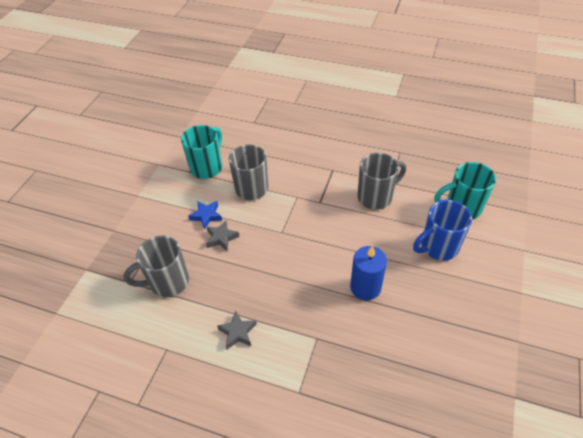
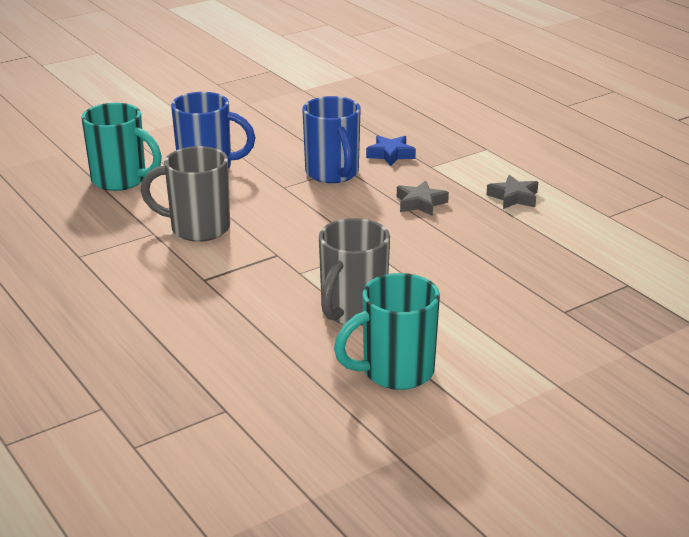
camera: 145 degrees left, 20 degrees down
(168, 282) = (571, 264): grey mug -> none
(206, 216) = (459, 307): blue star -> blue star (390, 154)
(221, 238) = (459, 275): grey star -> grey star (420, 203)
(365, 287) = (333, 174): blue candle -> blue mug

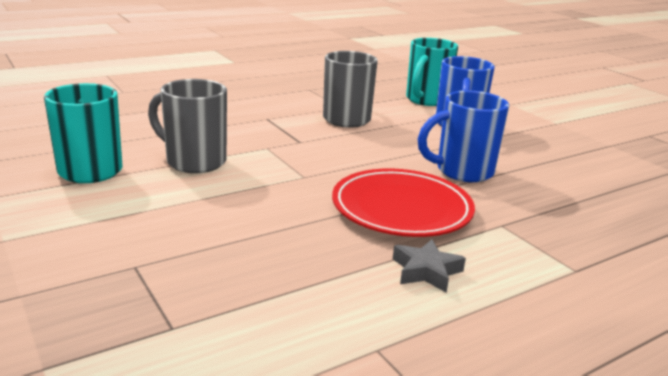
camera: 90 degrees right, 5 degrees down
(390, 154) = (523, 204): blue star -> none
(420, 203) = (401, 209): grey star -> red plate

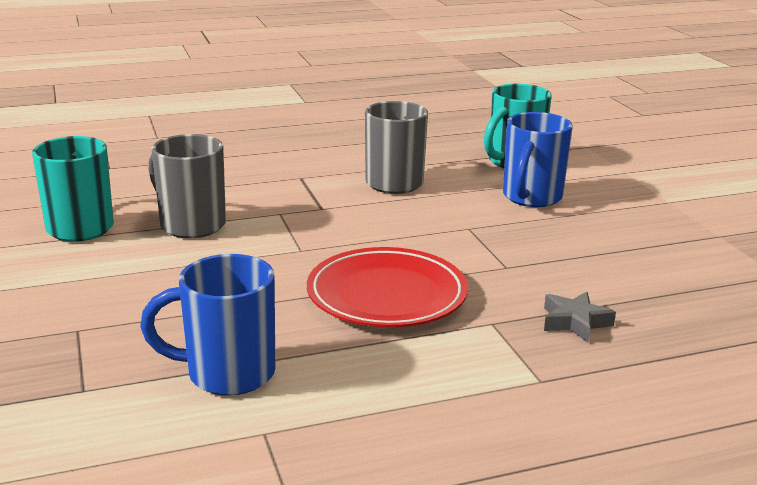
camera: 15 degrees right, 0 degrees up
(426, 271) = (367, 364): grey star -> grey star (575, 322)
(462, 171) = (492, 257): blue mug -> blue mug (227, 374)

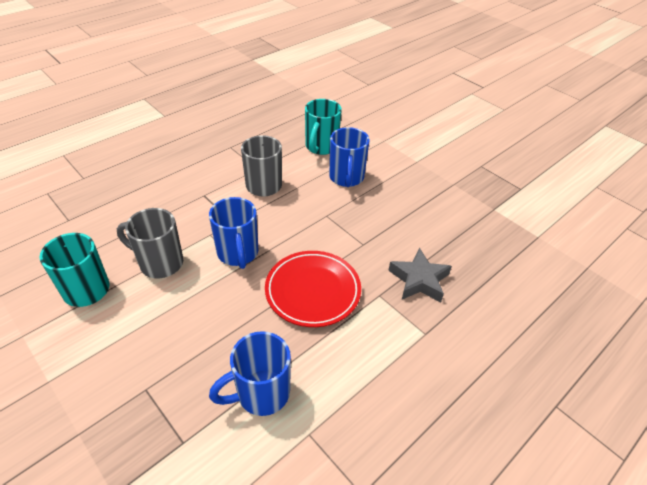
camera: 25 degrees left, 20 degrees up
(304, 237) = (238, 253): none -> blue mug
(575, 322) = (419, 280): grey star -> grey star, size x1.53

